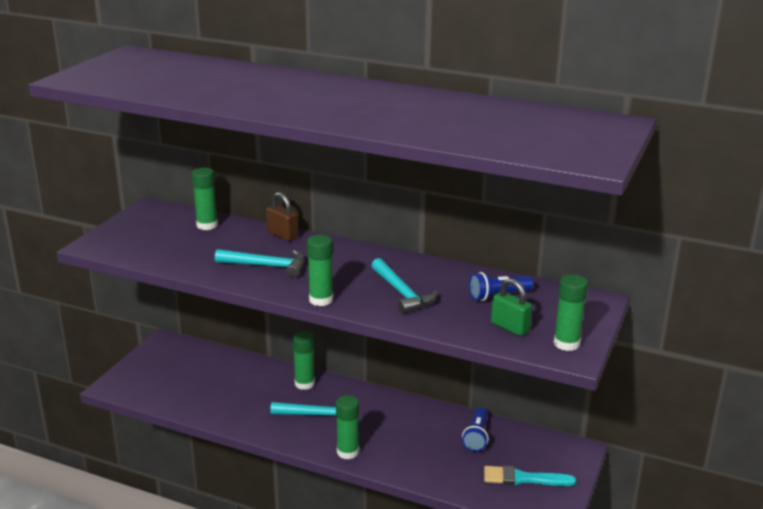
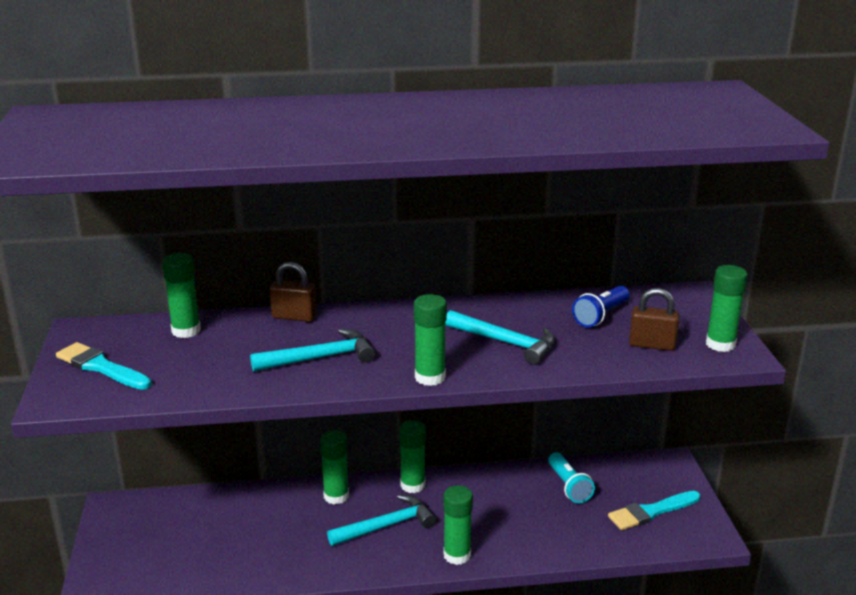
camera: 30 degrees left, 0 degrees up
(135, 233) = (101, 367): none -> turquoise brush
(363, 395) = (413, 485): none -> green glue stick
(476, 437) = (568, 486): blue flashlight -> turquoise flashlight
(510, 327) = (652, 345): green padlock -> brown padlock

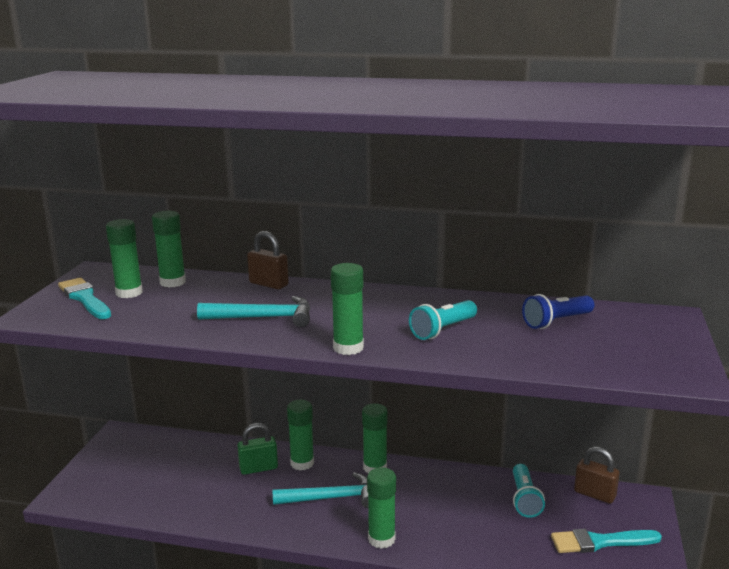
camera: 20 degrees right, 5 degrees down
(293, 511) = (258, 468): none -> green padlock
(505, 342) = (443, 330): turquoise hammer -> turquoise flashlight
(652, 345) = (593, 354): brown padlock -> brown padlock (594, 494)
(720, 344) = (672, 365): green glue stick -> green glue stick (129, 293)

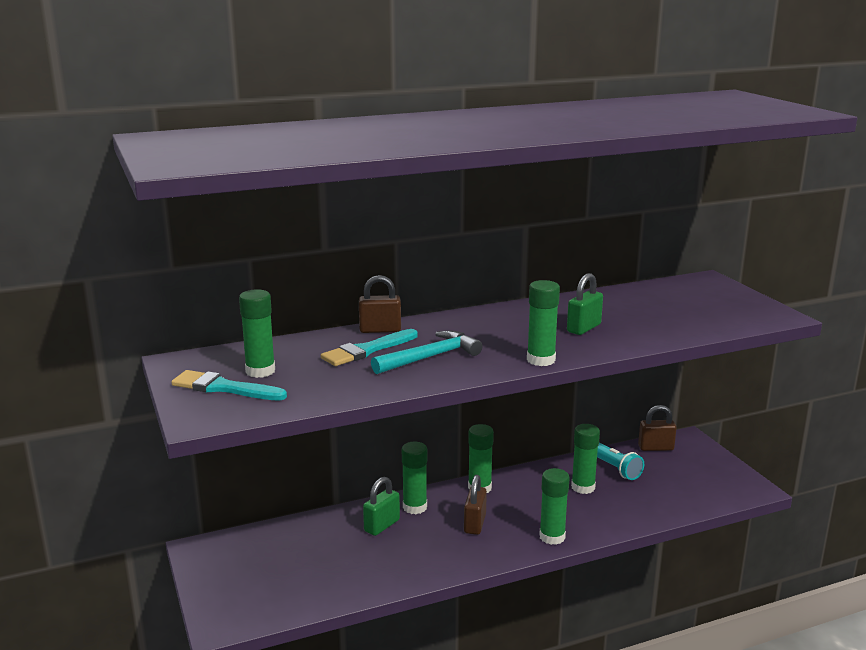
camera: 35 degrees left, 0 degrees up
(173, 282) = (285, 351): green glue stick -> green glue stick (583, 487)
(331, 498) = (475, 524): turquoise hammer -> brown padlock
(443, 330) = (584, 328): turquoise flashlight -> green padlock
(556, 322) = (647, 302): blue flashlight -> none
(600, 542) = (695, 478): turquoise brush -> turquoise brush (367, 350)

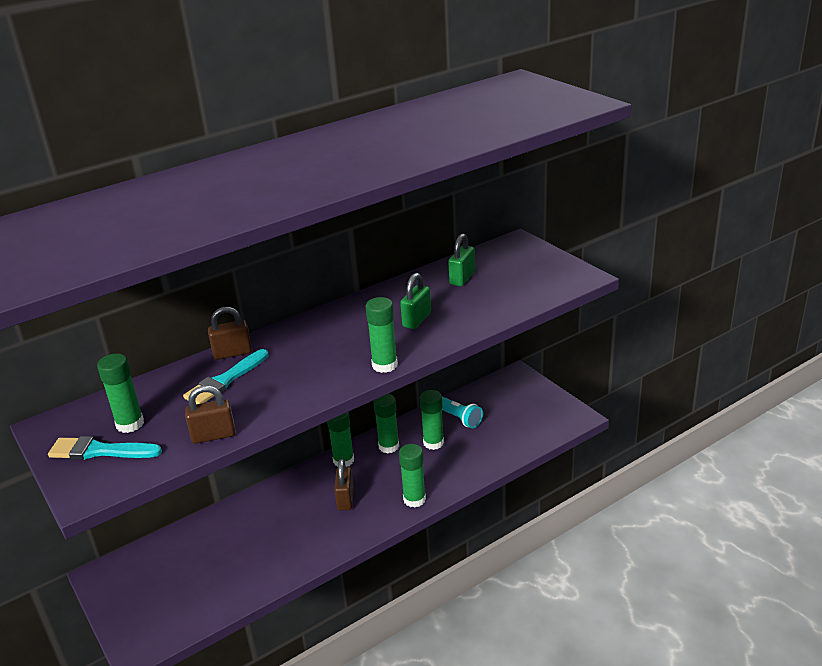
camera: 10 degrees left, 10 degrees up
(382, 525) = (263, 517): green padlock -> green padlock (462, 278)
(415, 507) = (289, 492): green glue stick -> green glue stick (388, 446)
(430, 357) = (284, 379): turquoise hammer -> none
(655, 448) = (490, 389): brown padlock -> brown padlock (213, 435)

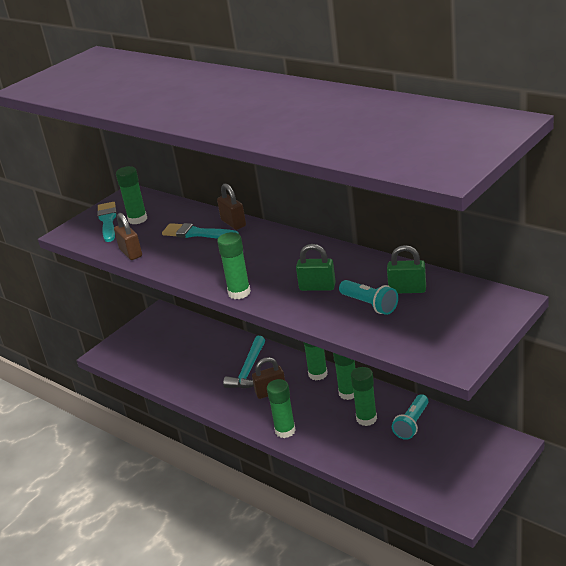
camera: 75 degrees right, 0 degrees up
(294, 510) = (249, 370): none -> turquoise hammer
(470, 299) = (369, 305): none -> turquoise flashlight

